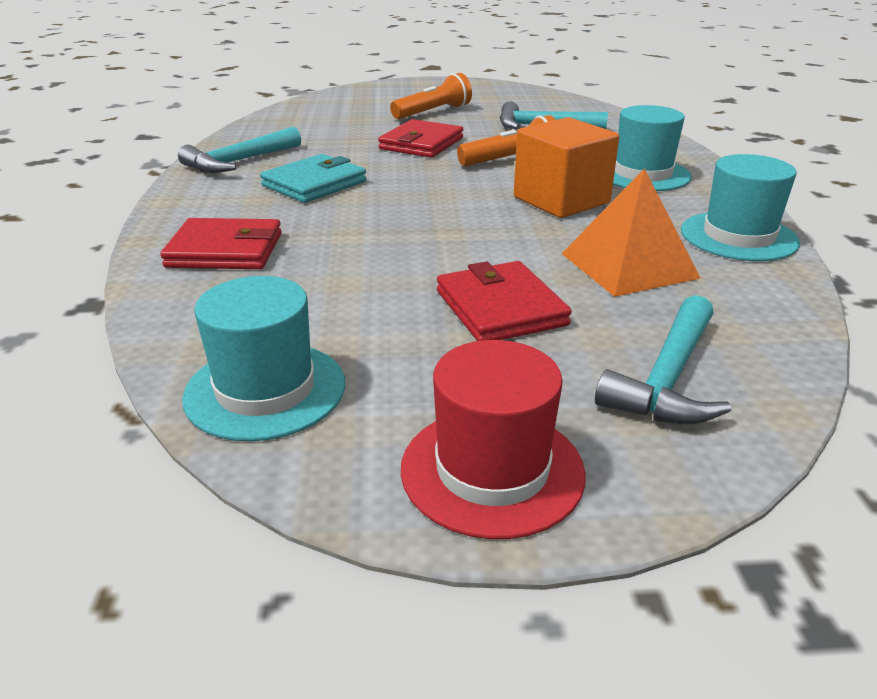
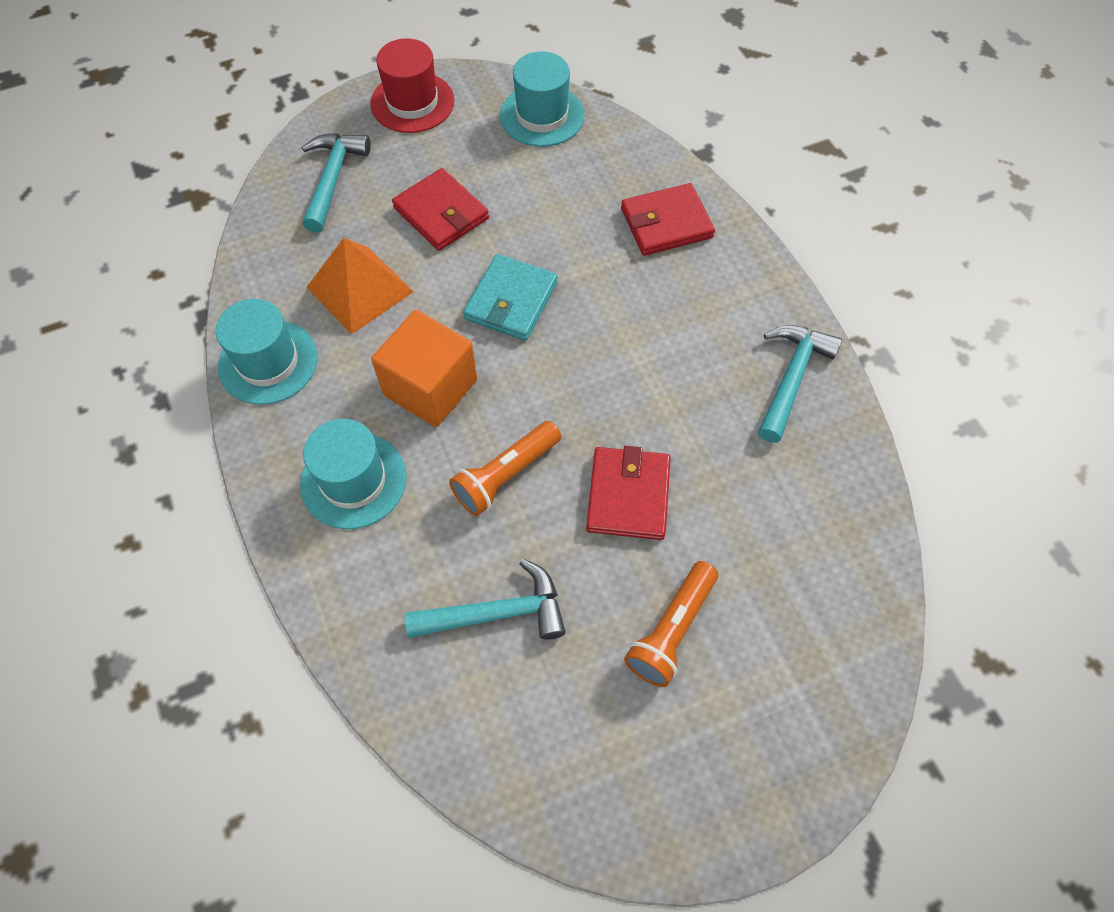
camera: 160 degrees right, 30 degrees up
(314, 184) = (679, 351): turquoise wallet -> turquoise wallet (511, 301)

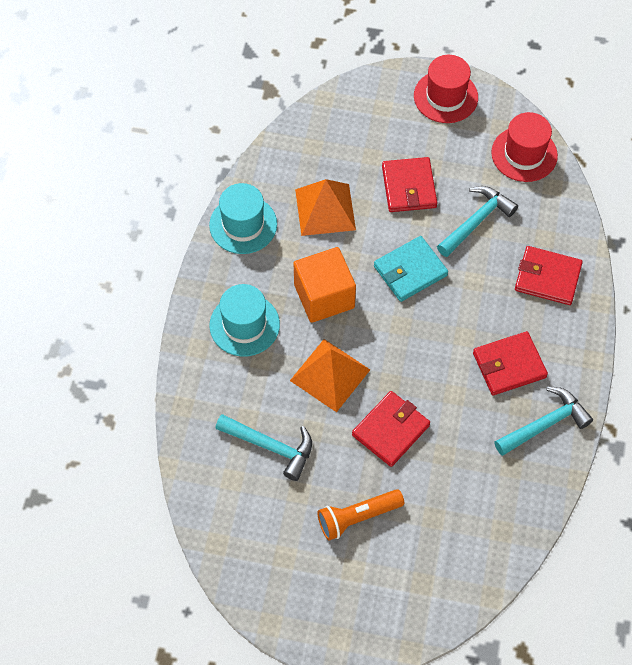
camera: 35 degrees right, 0 degrees up
(333, 178) = (358, 124): turquoise hammer -> turquoise hammer (476, 221)
(505, 475) = (330, 375): orange flashlight -> orange pyramid
(542, 115) = (524, 154): turquoise hat -> red hat
(701, 338) = (509, 365): none -> red wallet

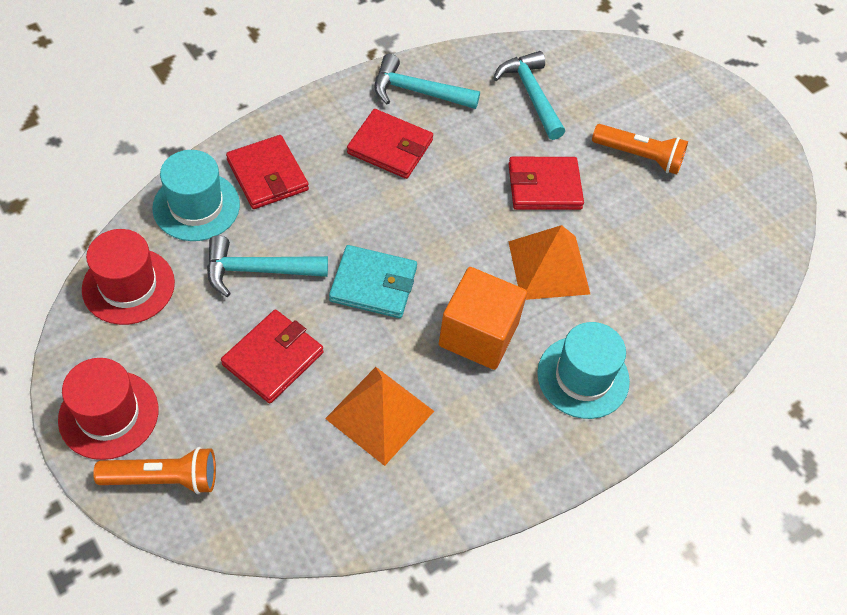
camera: 140 degrees left, 5 degrees down
(243, 225) = (480, 479): turquoise hat -> turquoise hat (196, 206)
(271, 447) = (661, 259): turquoise hammer -> turquoise hammer (531, 94)
(385, 96) = (163, 478): none -> orange flashlight

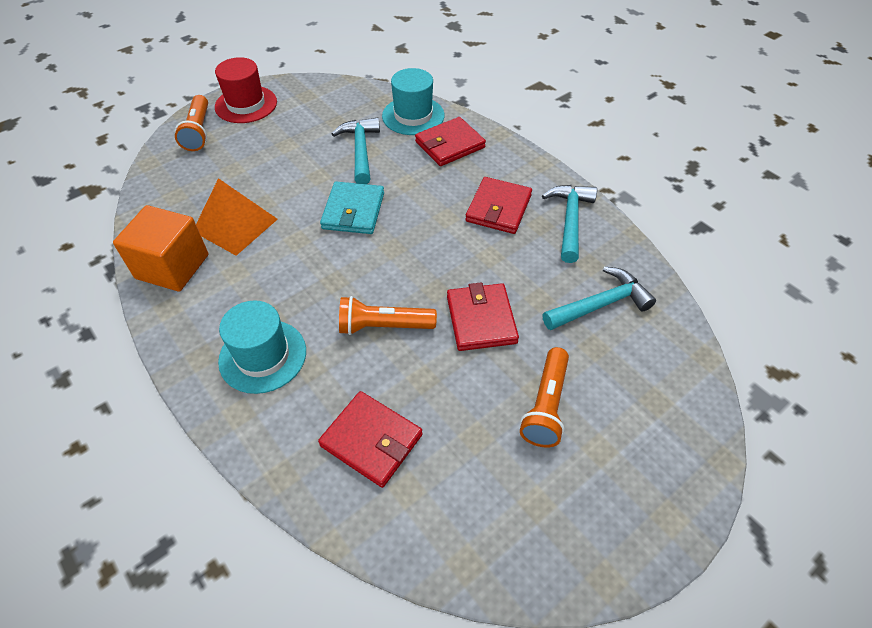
camera: 90 degrees right, 5 degrees down
(128, 286) = (342, 97): red hat -> none
(273, 358) = (285, 166): red wallet -> red wallet (371, 440)
(478, 334) = (308, 278): orange cube -> orange cube (172, 266)
(549, 267) = (383, 326): orange pyramid -> orange flashlight

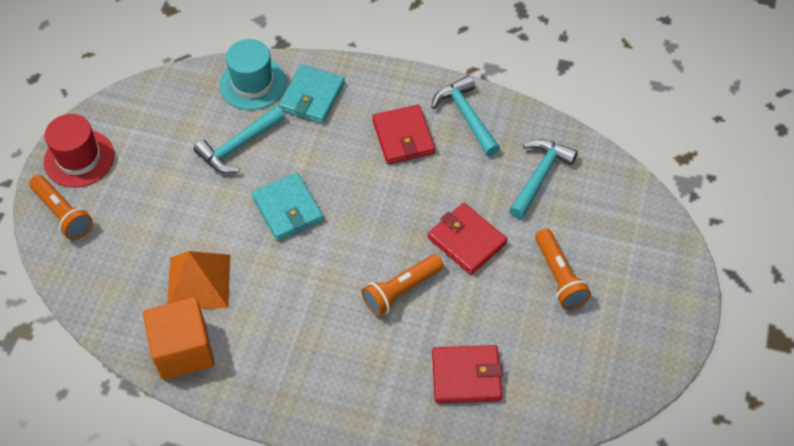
camera: 35 degrees left, 5 degrees up
(263, 356) = (333, 370): turquoise hat -> none
(360, 150) = (238, 146): turquoise hammer -> turquoise hammer turned 90 degrees counterclockwise
(450, 145) = (312, 97): red wallet -> turquoise wallet

